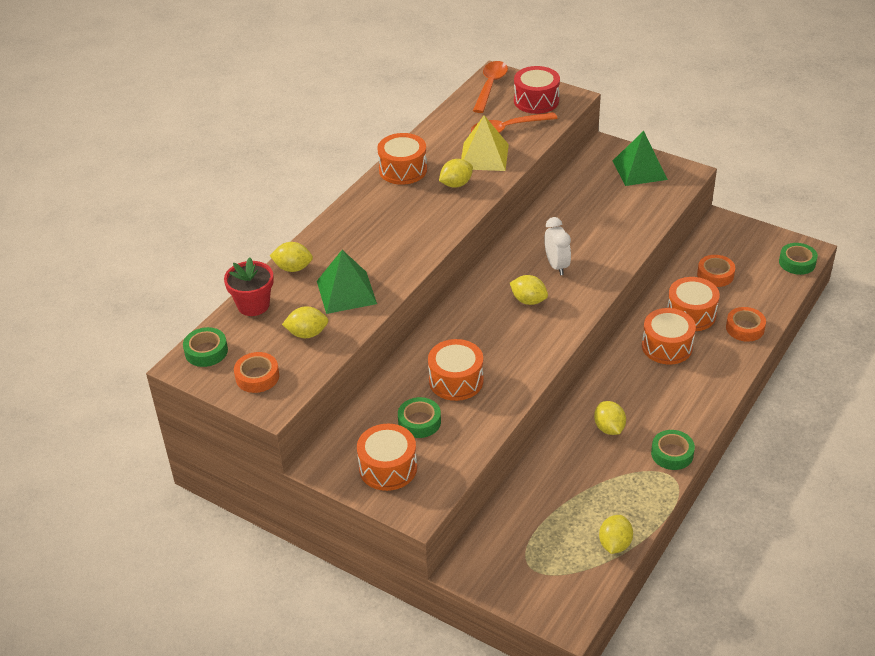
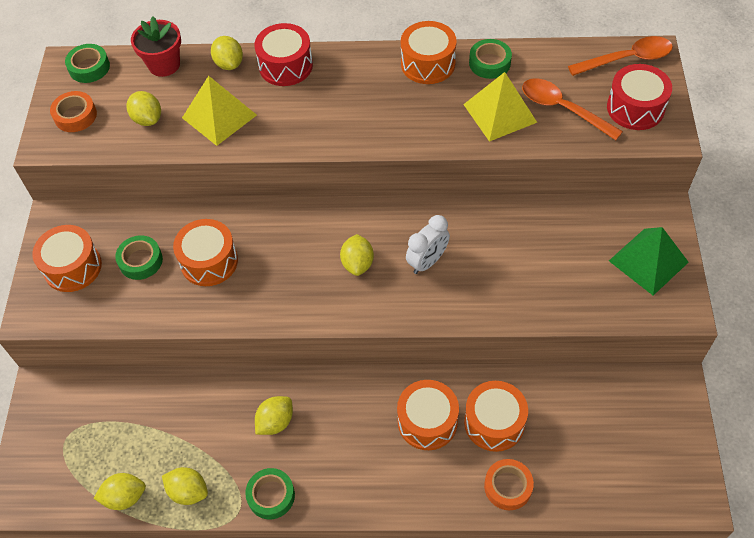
camera: 60 degrees right, 15 degrees up
(329, 239) = (285, 66): none -> red drum
(346, 292) = (219, 116): green pyramid -> yellow pyramid
(456, 184) = (436, 114): yellow lemon -> yellow lemon (188, 491)
(715, 275) = (577, 419): orange tape -> none
(797, 262) = (664, 497): green tape -> green tape (489, 63)

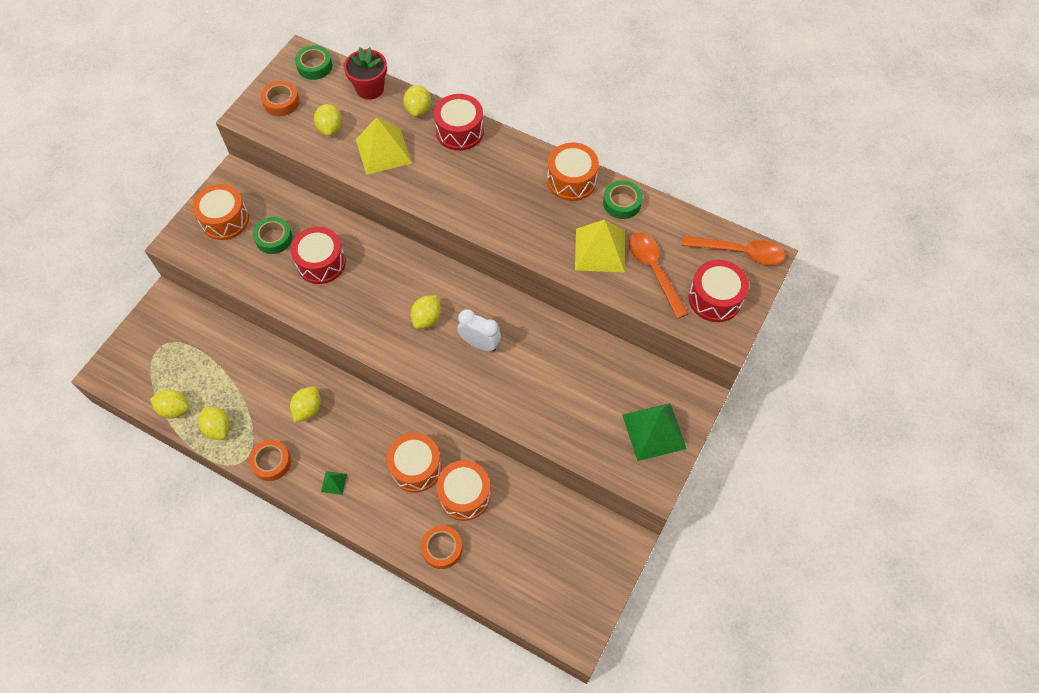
camera: 25 degrees right, 5 degrees up
(209, 261) = (321, 263): orange drum -> red drum
(271, 496) = (271, 462): green tape -> orange tape
(275, 422) = (308, 409): yellow lemon -> yellow lemon turned 45 degrees counterclockwise
(352, 481) = (334, 483): none -> green pyramid
(427, 262) = (480, 344): white clock -> white clock turned 135 degrees counterclockwise

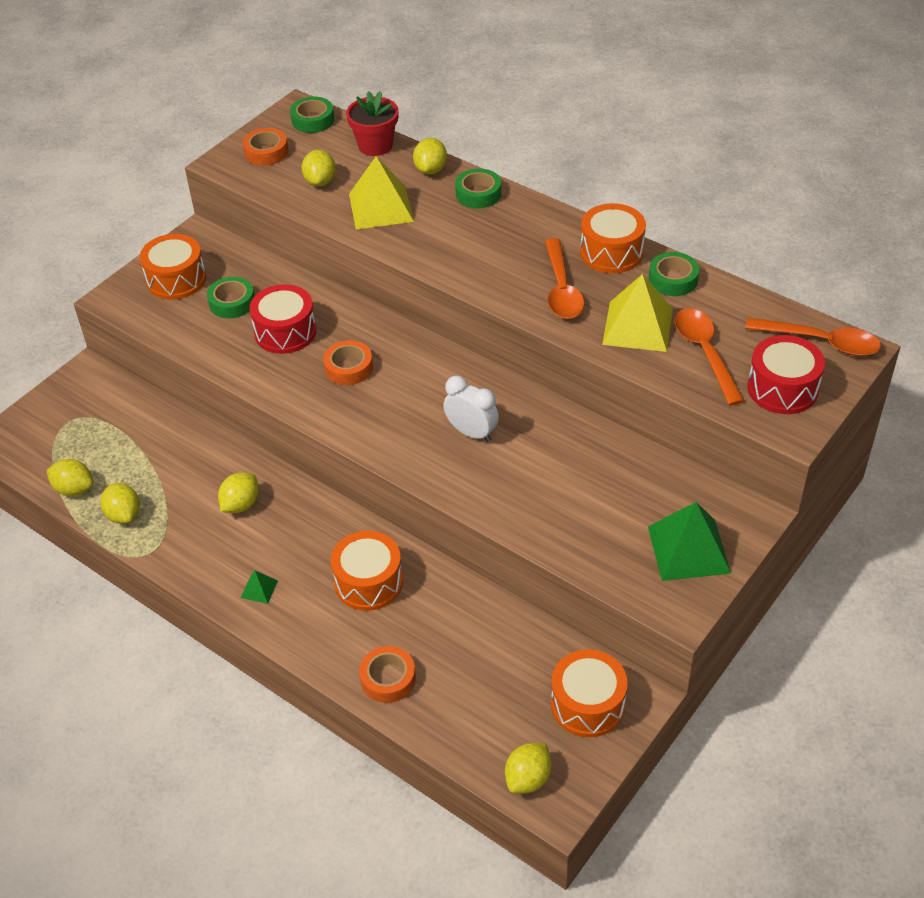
camera: 10 degrees right, 15 degrees down
(271, 462) = (183, 558): orange tape -> orange tape (348, 368)
(427, 319) = (408, 401): yellow lemon -> yellow lemon (528, 778)
(460, 131) = (478, 194): red drum -> green tape
(464, 495) = (427, 620): orange drum -> orange drum (587, 704)
(537, 219) = (561, 289): none -> orange spoon

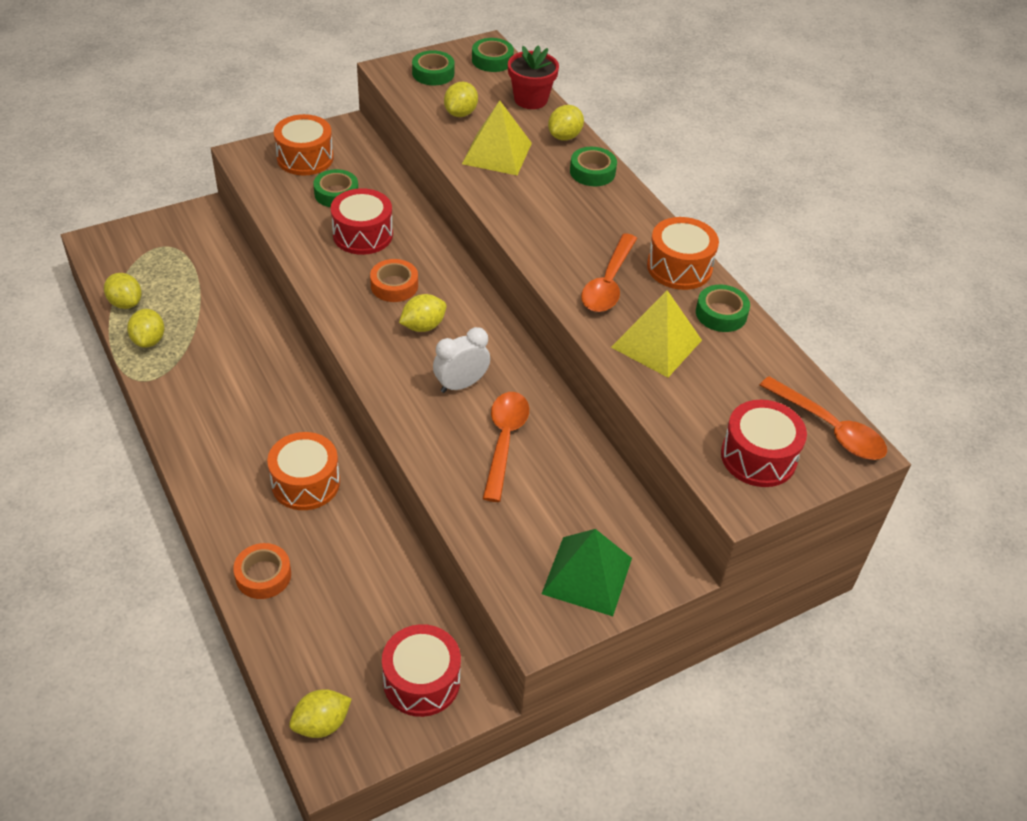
camera: 20 degrees right, 0 degrees up
(241, 504) = (247, 371): yellow lemon -> yellow lemon (423, 326)
(259, 589) = (211, 449): green pyramid -> none
(266, 152) = (433, 73): orange tape -> green tape
(471, 433) = (461, 385): white clock -> white clock turned 90 degrees counterclockwise
(587, 704) = (421, 681): orange drum -> red drum
(705, 353) = (704, 393): orange spoon -> orange spoon (504, 441)

